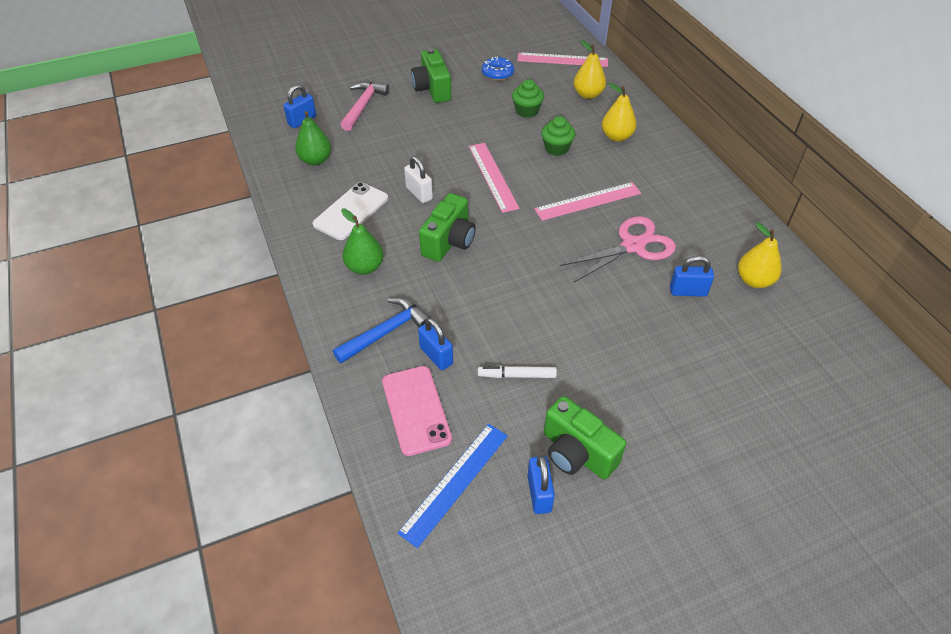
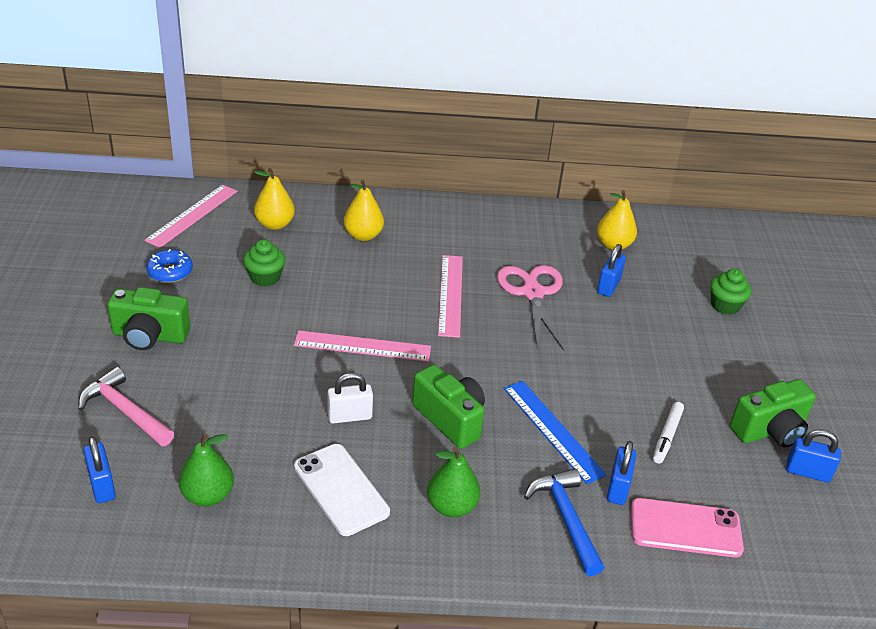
camera: 70 degrees left, 10 degrees down
(436, 356) = (618, 488): blue padlock -> blue padlock turned 60 degrees counterclockwise
(455, 482) = (782, 527): blue ruler -> blue ruler (553, 430)
(556, 148) = (350, 282): green cupcake -> green cupcake (725, 305)

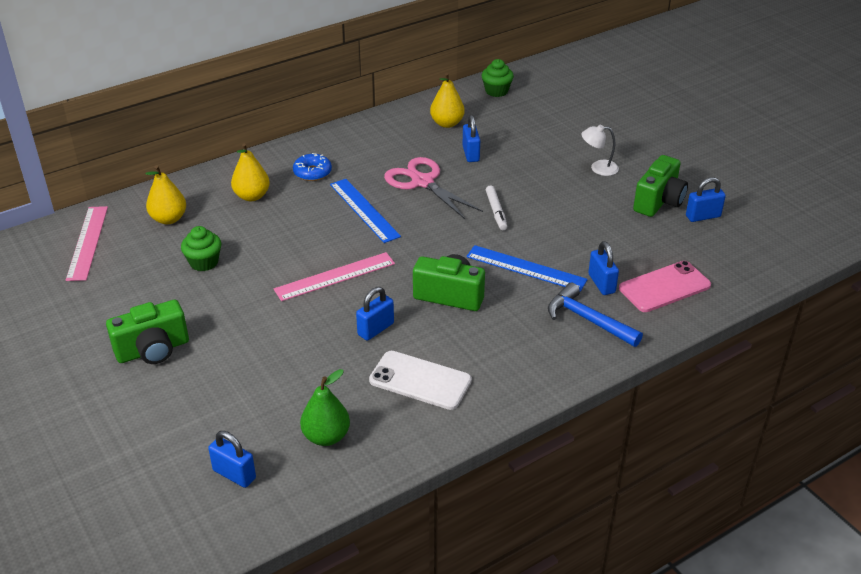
camera: 30 degrees left, 0 degrees up
(124, 411) = (193, 414): pink hammer -> none
(170, 272) = (116, 294): blue donut -> blue donut (312, 172)
(349, 416) = (375, 329): white padlock -> blue padlock
(450, 295) = (364, 210): pink ruler -> blue ruler
(451, 506) = (507, 351): green pear -> none
(667, 436) = (601, 236): white marker -> white marker (496, 211)
(725, 305) = (559, 133): green cupcake -> green cupcake (496, 91)
(734, 362) = (598, 168): none -> white lamp

